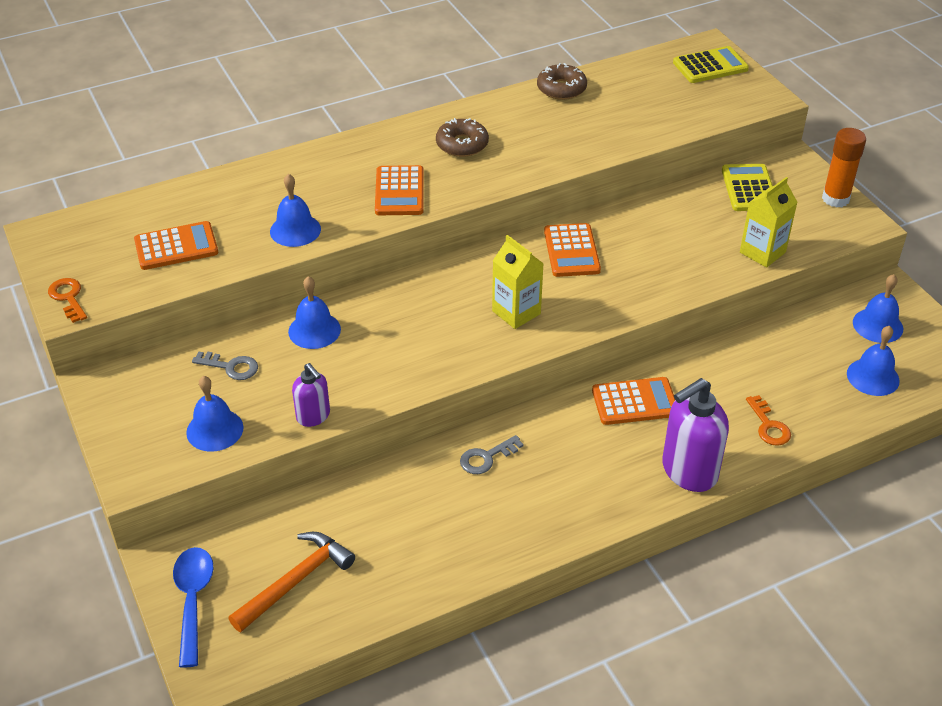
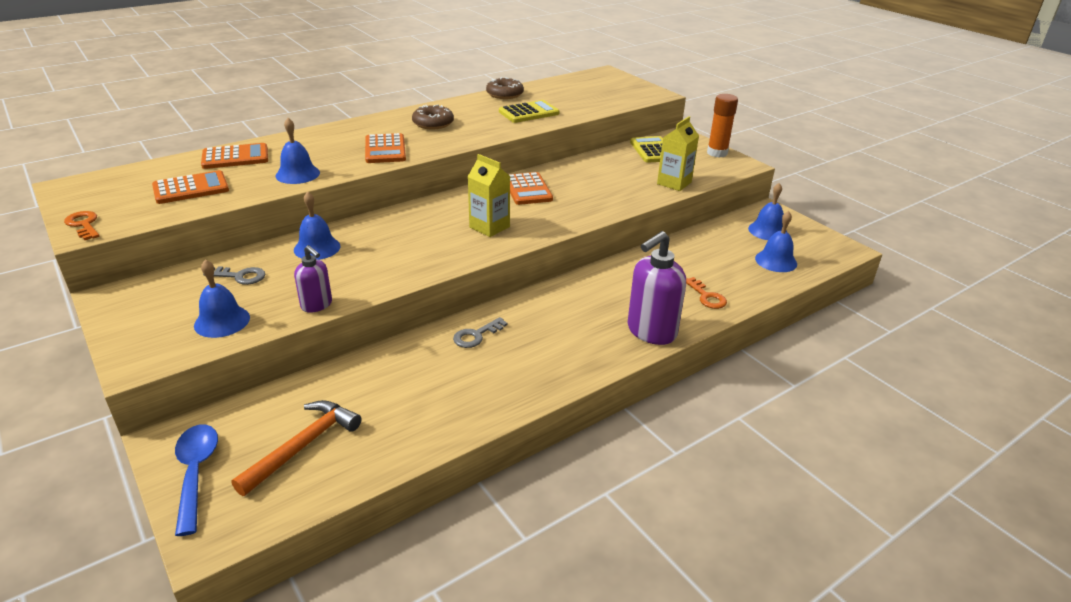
camera: 10 degrees left, 10 degrees down
(635, 402) = (595, 289): orange calculator -> orange calculator (235, 157)
(710, 66) = (610, 81): yellow calculator -> yellow calculator (529, 113)

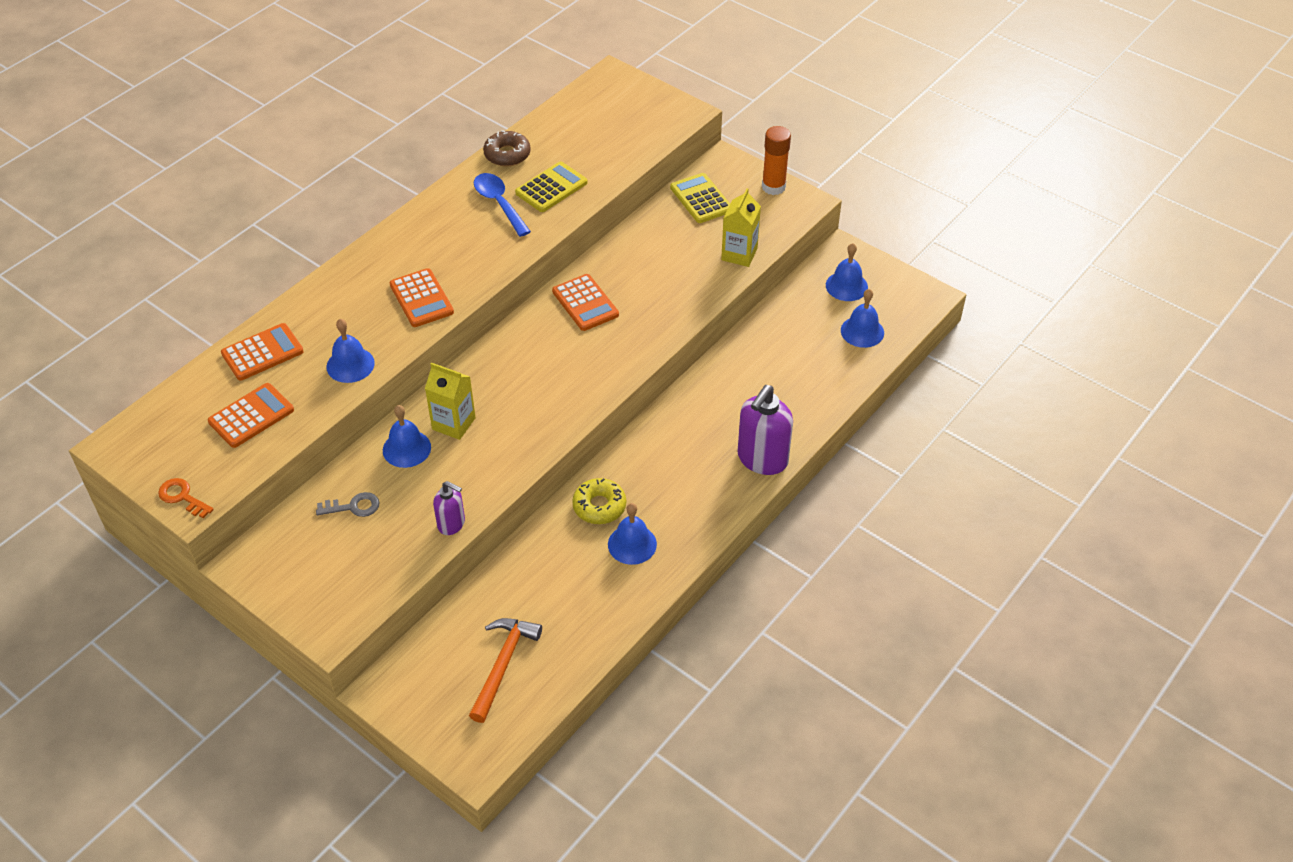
camera: 15 degrees left, 15 degrees up
(196, 473) = (427, 713): blue spoon -> blue spoon (499, 203)
(222, 321) = (374, 566): blue bell -> blue bell (632, 544)
(433, 123) = (450, 236): brown donut -> none
(476, 335) = (599, 506): grey key -> yellow donut
(489, 227) = (569, 374): yellow carton -> yellow carton (453, 423)
(707, 297) = (804, 400): orange key -> none

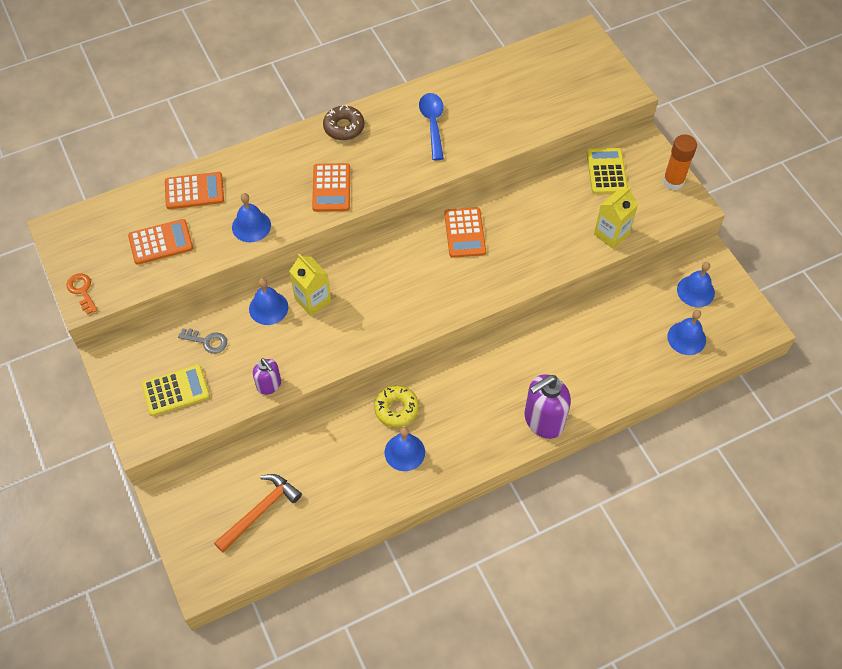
camera: 25 degrees right, 10 degrees up
(507, 154) = (461, 81): brown donut -> brown donut (344, 127)
(551, 188) = (481, 124): yellow calculator -> yellow calculator (176, 391)

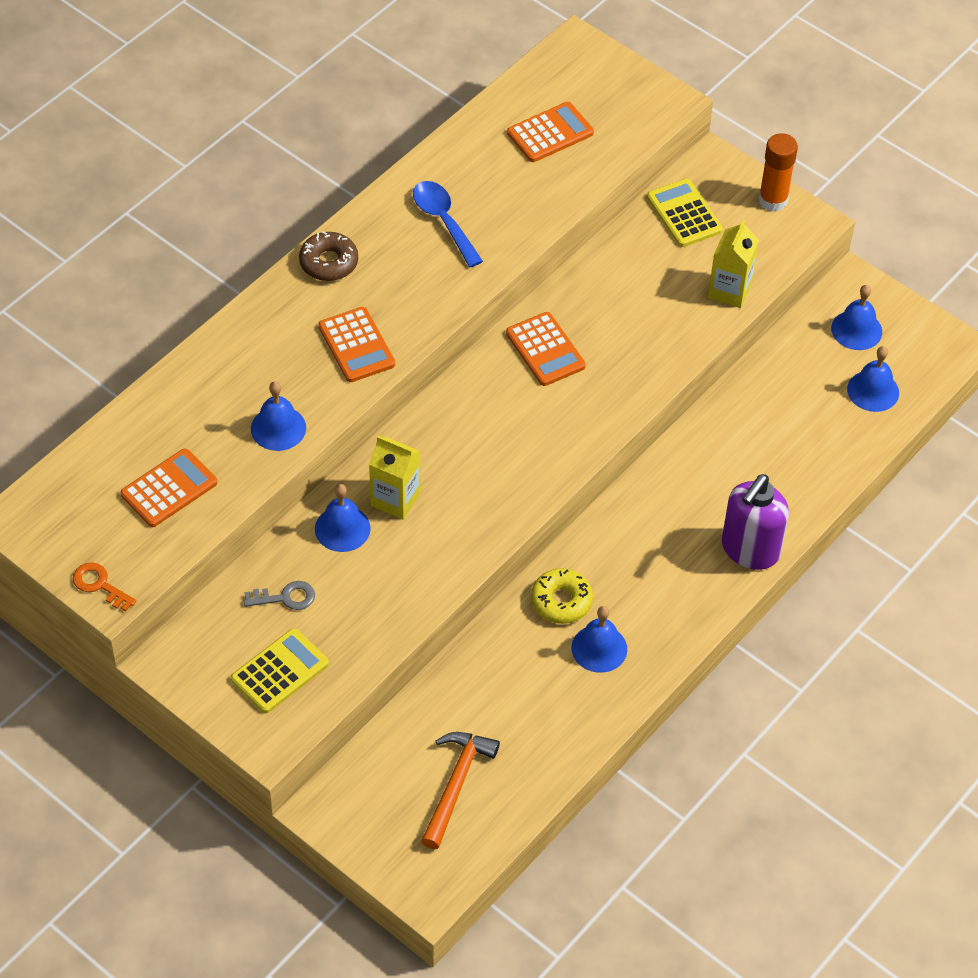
camera: 25 degrees left, 5 degrees down
(194, 191) = (175, 409): orange calculator -> orange calculator (550, 133)
(269, 385) = (398, 622): purple soap dispenser -> none

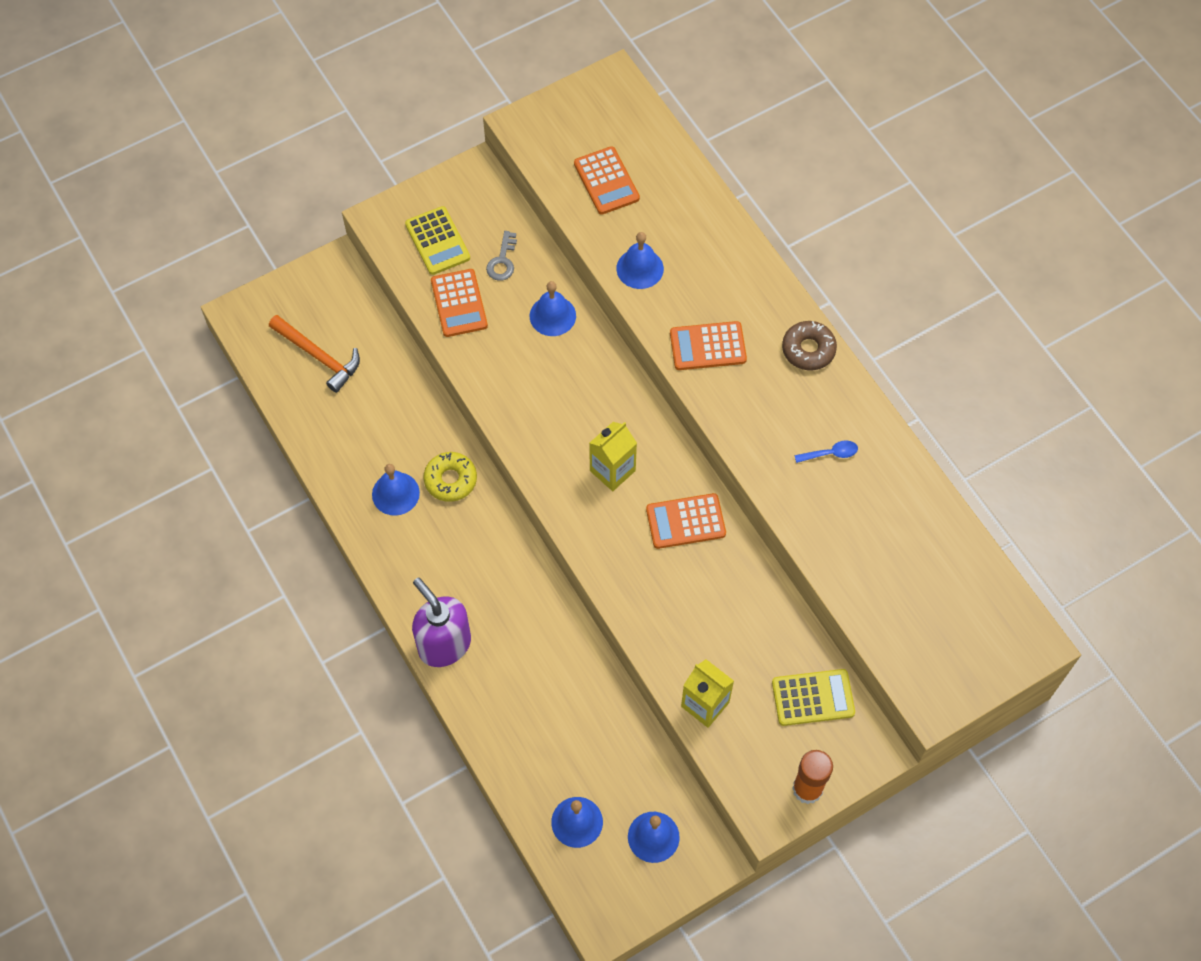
camera: 110 degrees right, 10 degrees up
(99, 585) = (533, 119): orange key -> none
(395, 499) = (567, 360): yellow carton -> yellow carton (612, 470)
(443, 221) = (830, 453): blue spoon -> blue spoon, size x0.57
(550, 133) = (917, 579): orange calculator -> orange calculator (459, 303)

